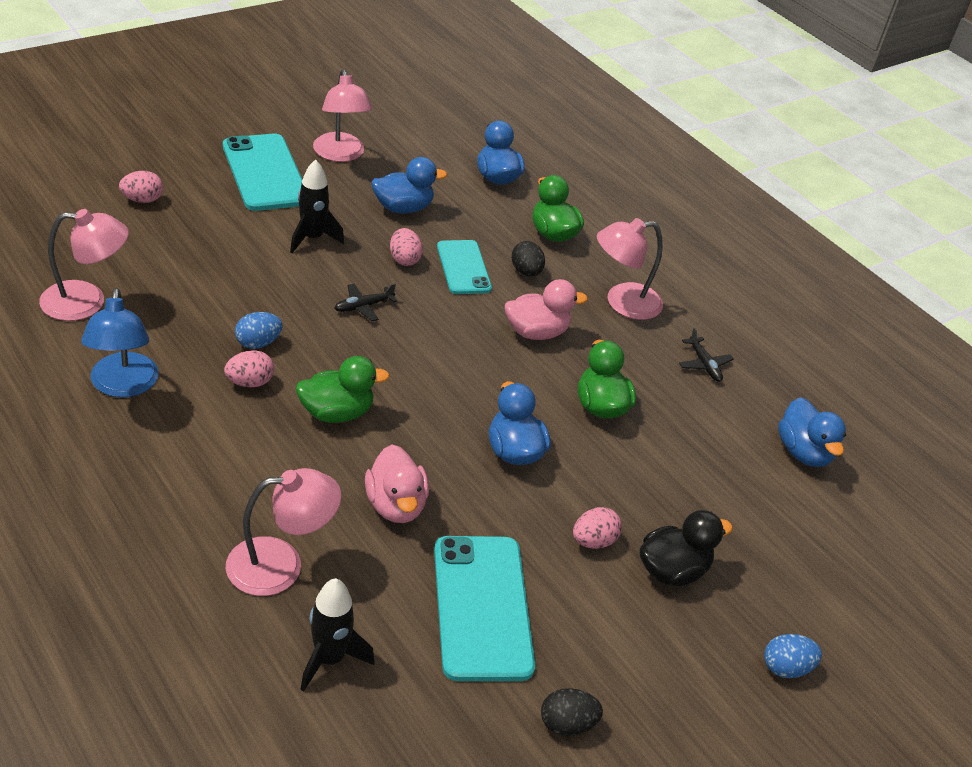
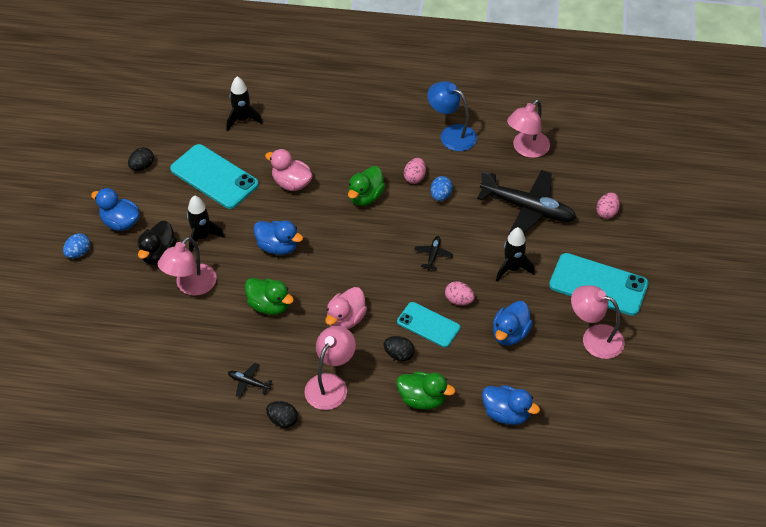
camera: 140 degrees right, 10 degrees up
(201, 261) = (527, 208): none -> black plane
(281, 565) = (299, 130): pink lamp -> pink lamp (191, 286)
(593, 541) = (202, 237): pink egg -> black rocket
(703, 315) = (282, 420): none -> black egg
(803, 452) = (152, 372): blue duck -> blue duck (120, 222)

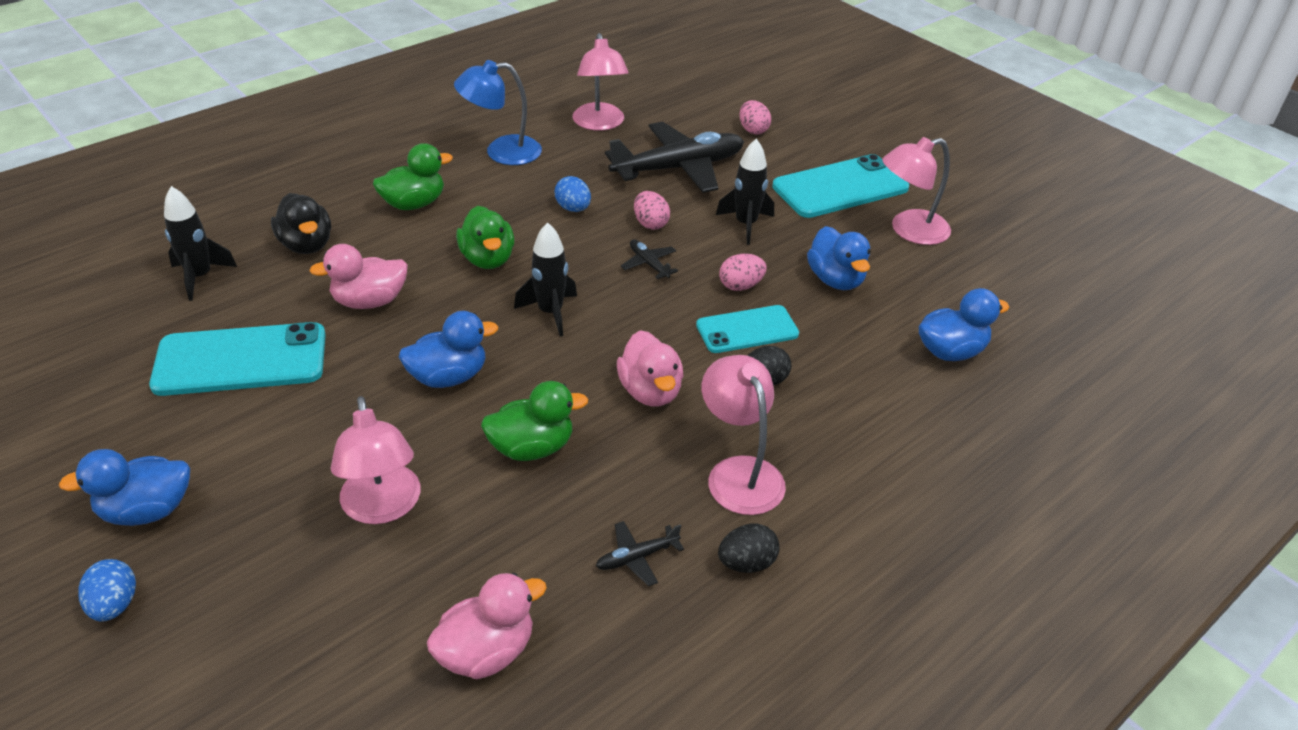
camera: 50 degrees left, 10 degrees down
(142, 166) = (95, 418): black egg -> none
(158, 253) = (271, 505): black duck -> black duck (306, 245)
(161, 370) = (486, 652): none -> pink duck
(202, 237) = (318, 439): black rocket -> black rocket (550, 313)
(414, 177) = (519, 209): pink egg -> pink egg (650, 224)
(422, 399) = (856, 404): green duck -> green duck (414, 204)

